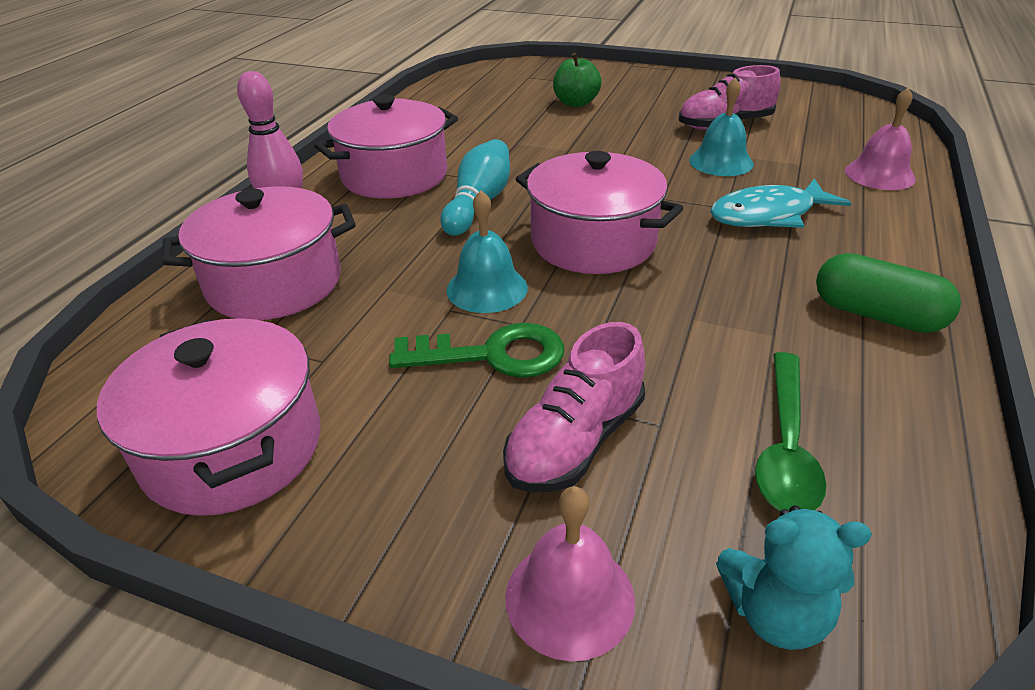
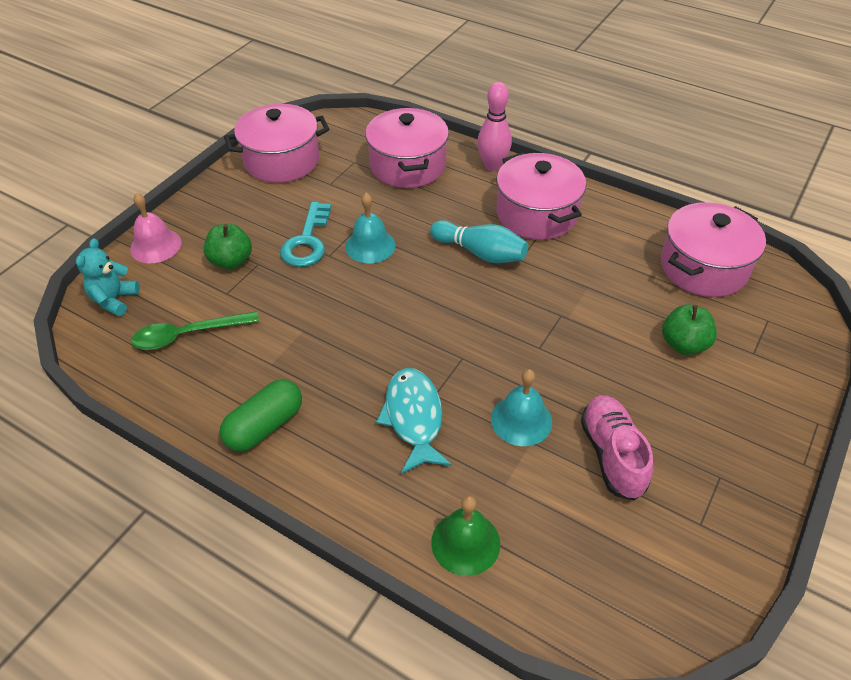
camera: 100 degrees right, 10 degrees up
(493, 355) = (307, 241): green key -> turquoise key
(575, 441) = (231, 261): pink shoe -> green apple
(593, 242) = (407, 303): pink pot -> pink pot (703, 267)
(785, 446) = (188, 335): green spoon -> green spoon turned 45 degrees counterclockwise
(879, 174) = (465, 542): pink bell -> green bell

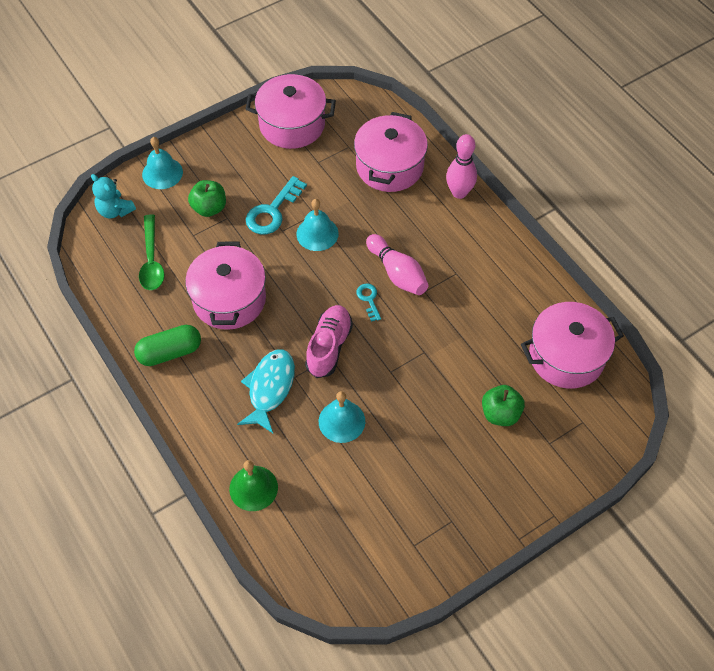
camera: 25 degrees right, 10 degrees up
(114, 300) = (115, 210): turquoise teddy bear -> turquoise teddy bear turned 90 degrees counterclockwise
(155, 245) = (162, 173): pink bell -> turquoise bell
(188, 335) = (151, 260): green spoon -> green spoon turned 105 degrees counterclockwise
(467, 287) = (369, 299): none -> turquoise key
(480, 253) = (397, 273): turquoise bowling pin -> pink bowling pin
(536, 214) = (465, 254): pink pot -> pink pot (229, 299)
(612, 455) = (387, 473): pink shoe -> pink shoe (329, 347)

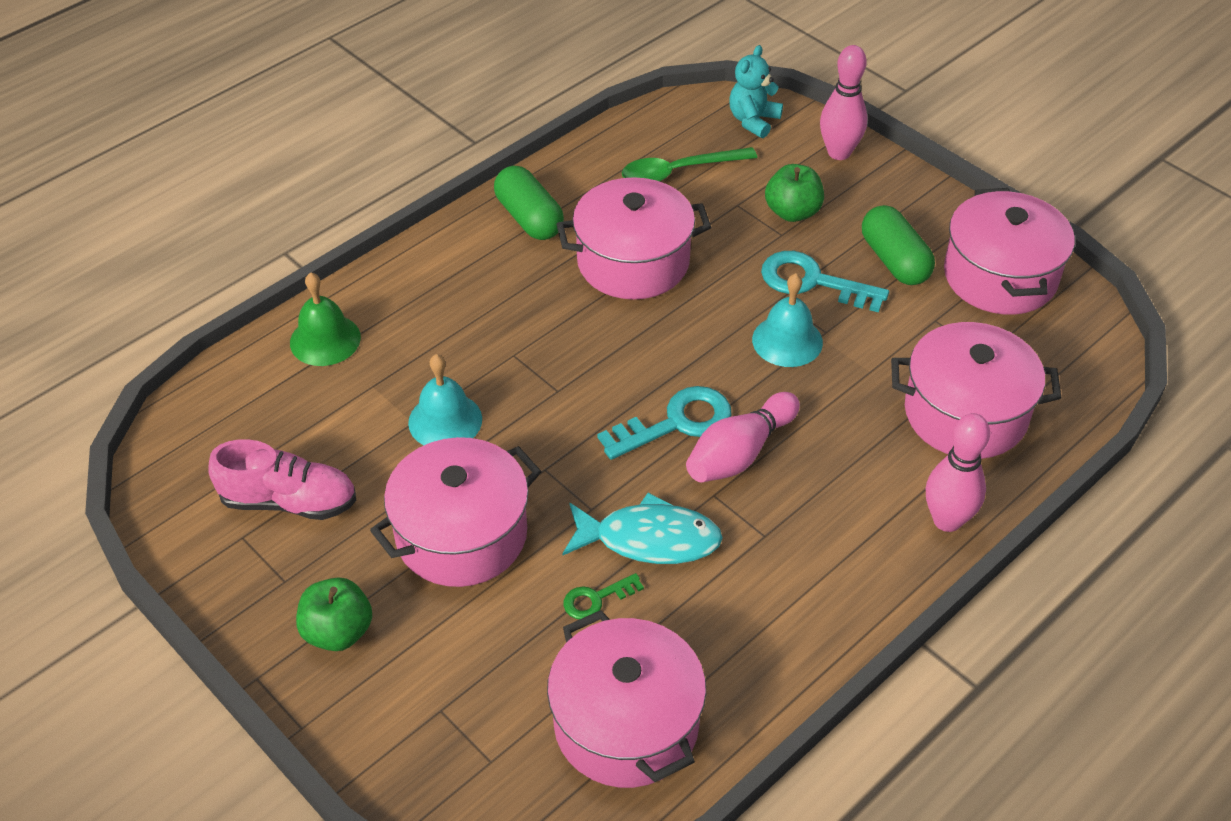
camera: 80 degrees right, 10 degrees down
(162, 173) = (839, 152): turquoise bell -> pink bowling pin
(266, 169) = (894, 260): none -> green capsule
(270, 388) = (489, 330): turquoise fish -> turquoise fish (649, 539)
(329, 347) = (574, 386): pink shoe -> pink shoe (289, 501)
(369, 299) = (676, 423): turquoise key -> turquoise key, size x1.85
(432, 421) = (461, 534): none -> pink pot
(487, 358) = (596, 599): none -> green key
(500, 414) = (488, 629): green apple -> green apple (338, 632)

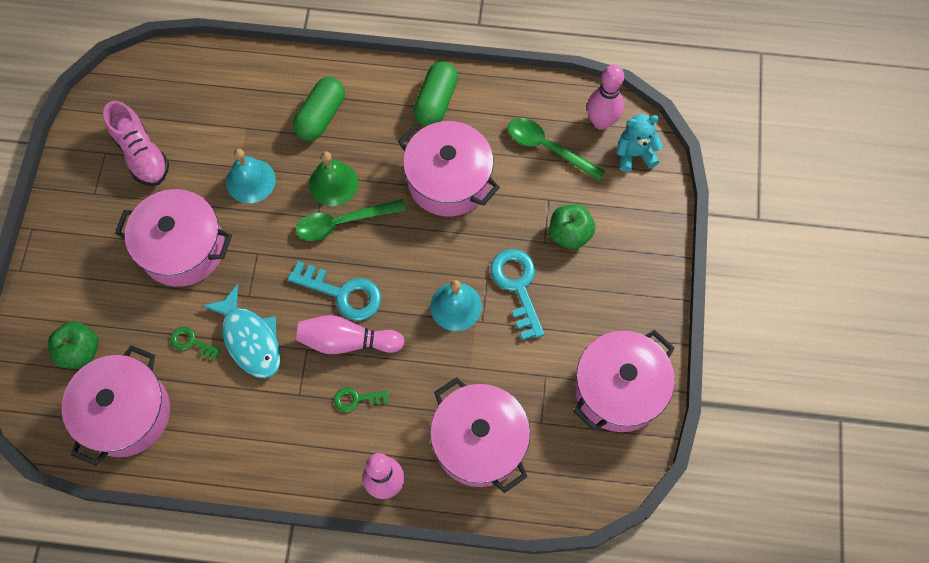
camera: 50 degrees right, 20 degrees up
(325, 340) = (258, 80): green bell -> green bell (333, 183)
(338, 632) = (82, 241): green apple -> green apple (80, 351)
(589, 372) = (343, 222): none -> green spoon
(819, 486) = (356, 399): none -> green key
(839, 152) = (650, 222): pink bowling pin -> pink bowling pin (601, 122)
(894, 260) = (577, 319): green capsule -> green capsule (321, 116)

